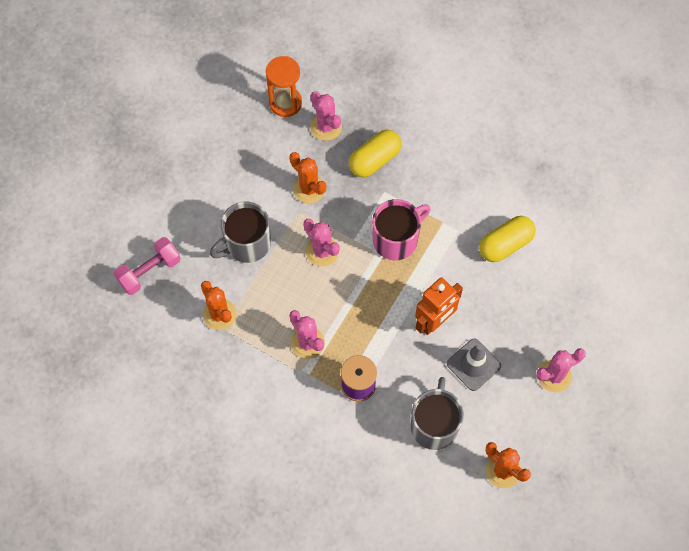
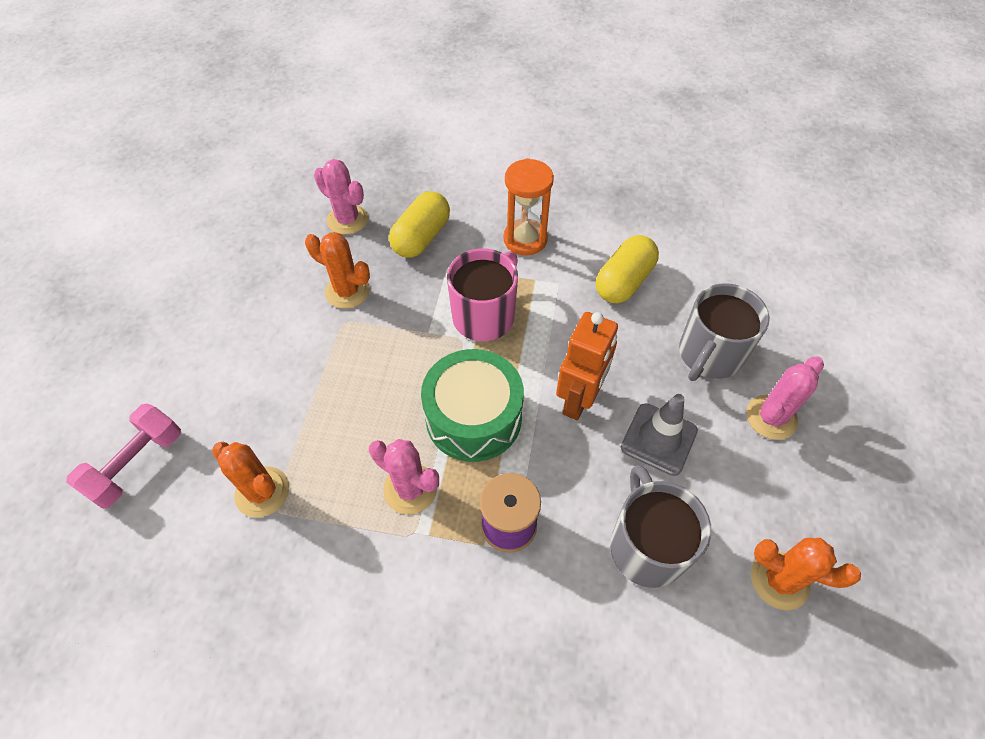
camera: 20 degrees left, 10 degrees down
(246, 244) = (280, 382): grey mug -> grey mug (709, 355)
(285, 103) = (288, 209): orange hourglass -> orange hourglass (525, 239)
(322, 251) = (390, 359): pink cactus -> none
(362, 310) = (473, 417): none -> green drum

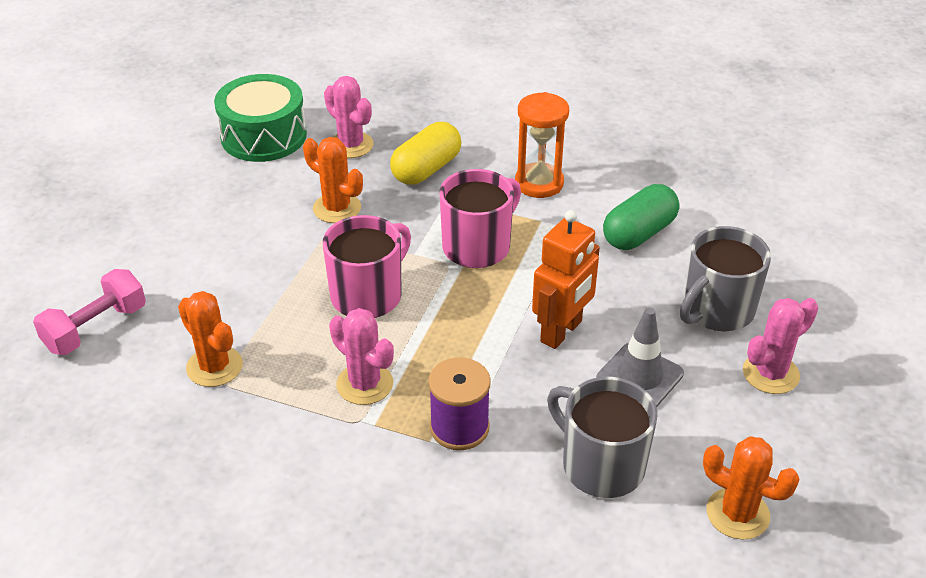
camera: 10 degrees right, 15 degrees down
(394, 385) = (368, 295): none -> pink mug
(473, 417) = (444, 332): green drum -> green drum (263, 136)
(624, 281) = (639, 233): yellow capsule -> green capsule
(646, 546) = (601, 465): grey mug -> grey mug turned 45 degrees counterclockwise

